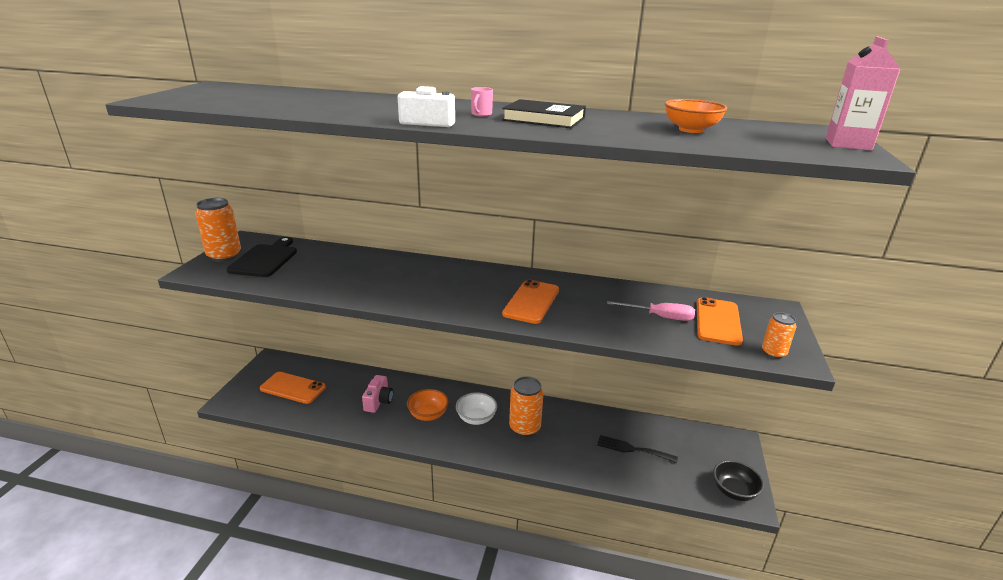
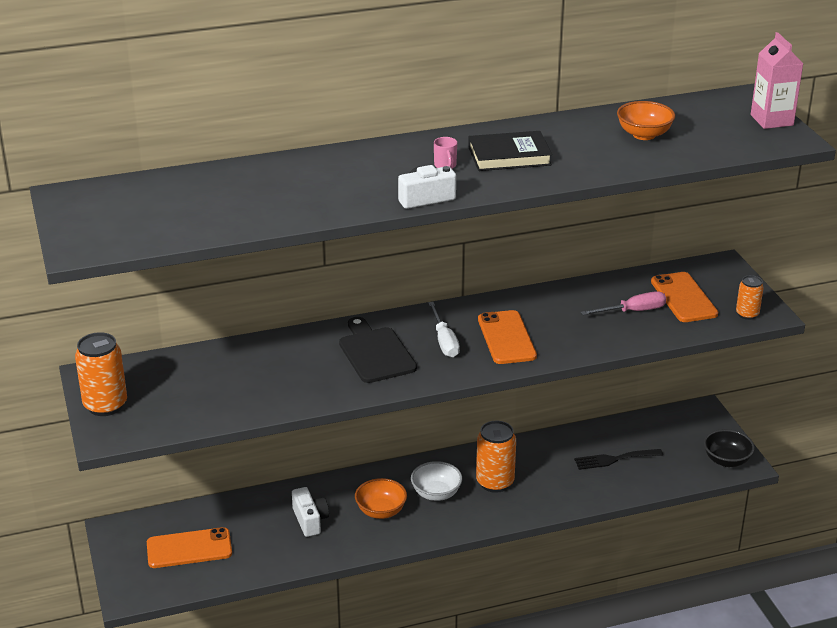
camera: 30 degrees left, 5 degrees up
(265, 259) = (162, 391): black cutting board -> black cutting board (375, 353)
(378, 401) = (310, 520): pink camera -> white camera
(482, 289) = (444, 341): none -> white screwdriver

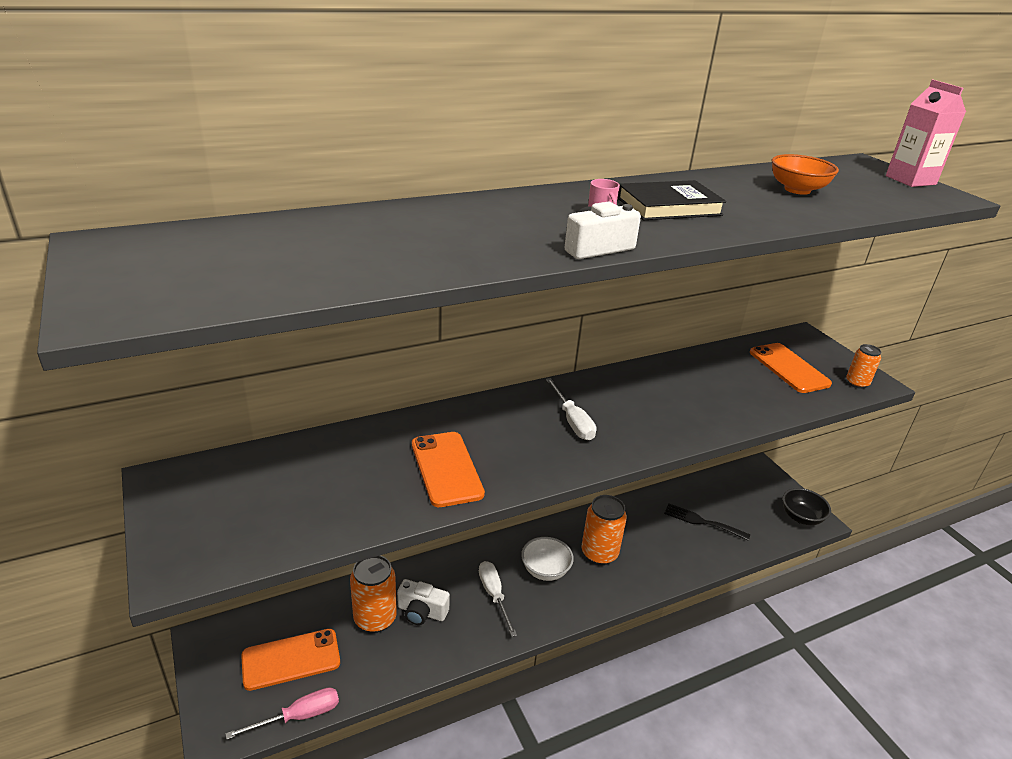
camera: 10 degrees left, 0 degrees up
(105, 405) = (177, 522): orange can -> orange can (375, 618)
(310, 520) = (422, 612): white camera -> white camera turned 135 degrees clockwise
(375, 353) = (501, 438): black cutting board -> none
(381, 511) = (494, 595): orange bowl -> white screwdriver
(506, 338) = (636, 415): orange phone -> orange phone (446, 469)
(614, 459) = (702, 522): black fork -> black fork turned 45 degrees clockwise
(633, 311) = (749, 383): pink screwdriver -> pink screwdriver (299, 716)

